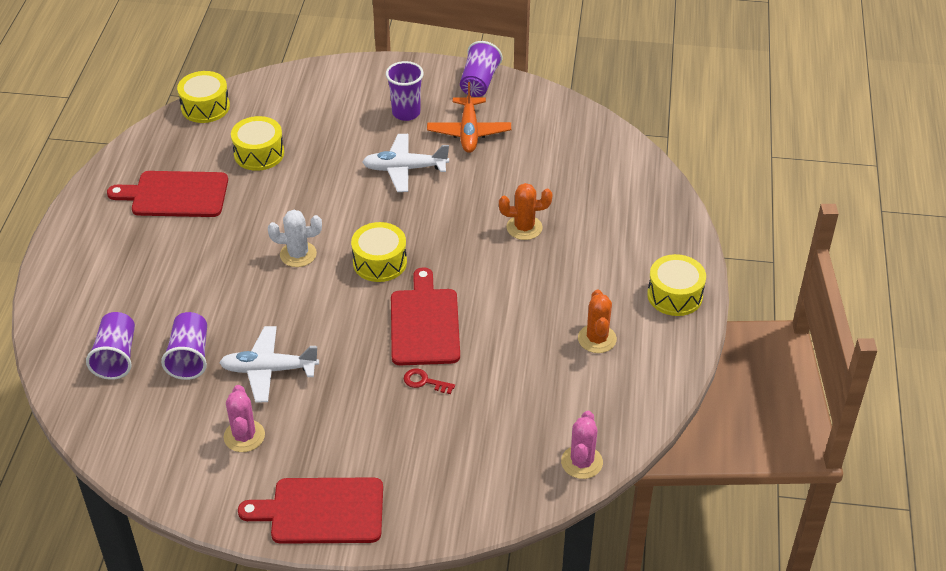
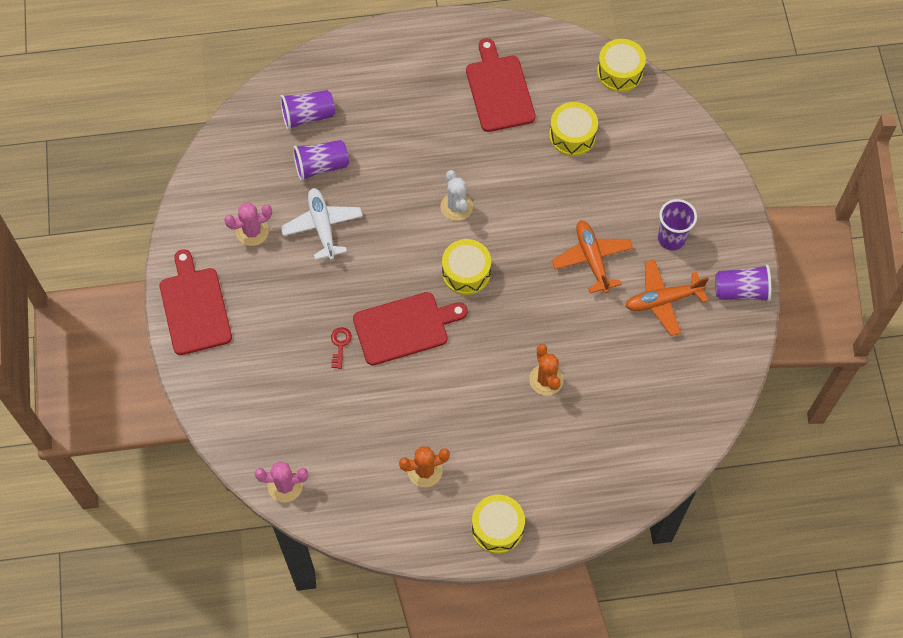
camera: 75 degrees right, 20 degrees up
(405, 169) = (592, 259): white plane -> orange plane

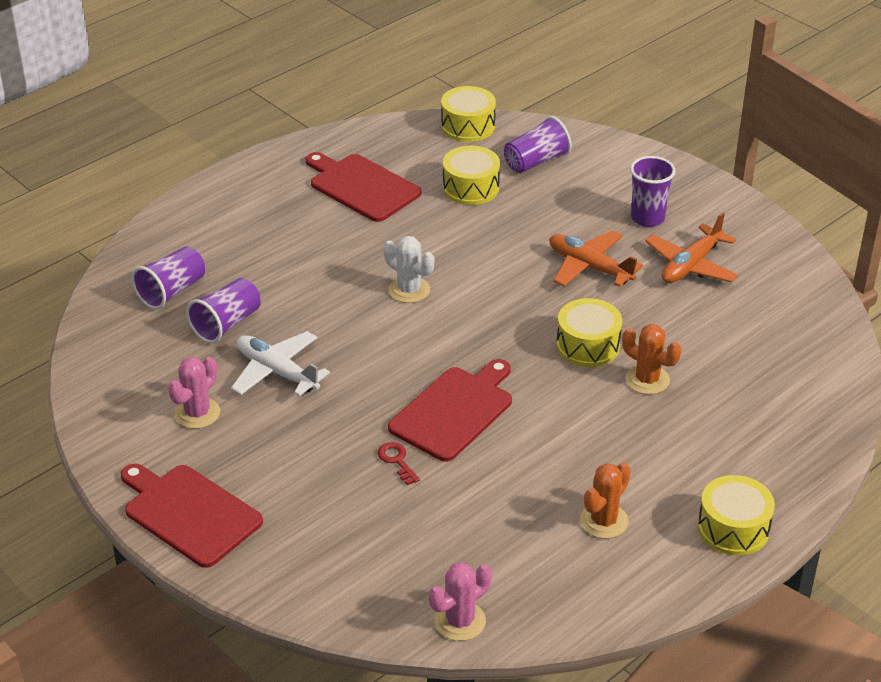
camera: 35 degrees left, 25 degrees down
(466, 272) = (473, 336): yellow drum -> yellow drum (588, 345)
(741, 291) = (753, 225): purple cup -> purple cup (536, 161)

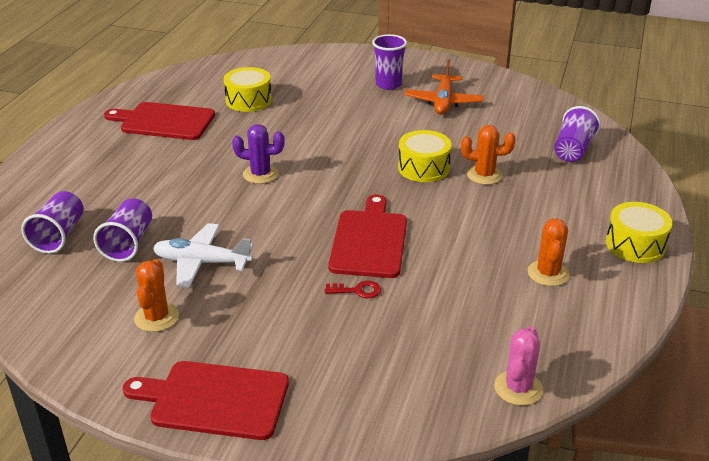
camera: 30 degrees left, 5 degrees down
(197, 413) = (156, 317): pink cactus -> orange cactus
(397, 461) = (357, 290): red key -> red key turned 150 degrees clockwise
(409, 290) = (260, 174): white cactus -> purple cactus
(468, 126) = (213, 66): yellow drum -> none
(536, 161) = (281, 74): purple cup -> purple cup (573, 149)
(589, 267) = (378, 122): orange plane -> none

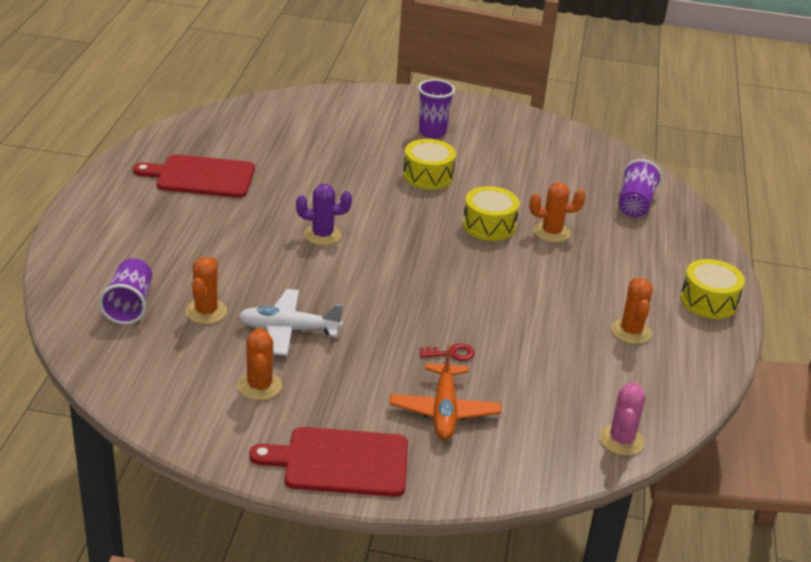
camera: 10 degrees left, 0 degrees up
(128, 243) = (206, 311): purple cup -> orange cactus
(248, 100) = (286, 151): yellow drum -> yellow drum (428, 176)
(369, 241) = (451, 303): red cutting board -> none
(443, 102) = (494, 152): orange plane -> orange plane (444, 411)

